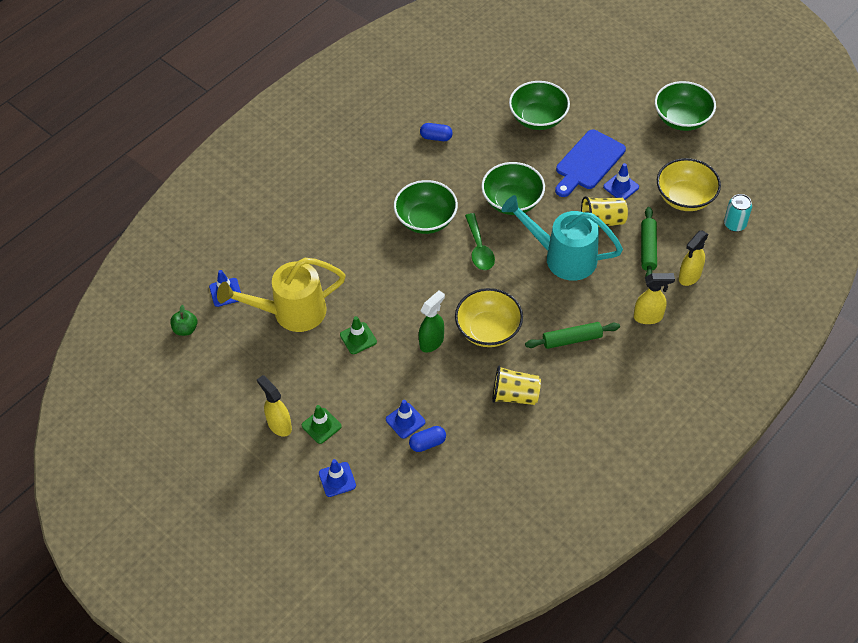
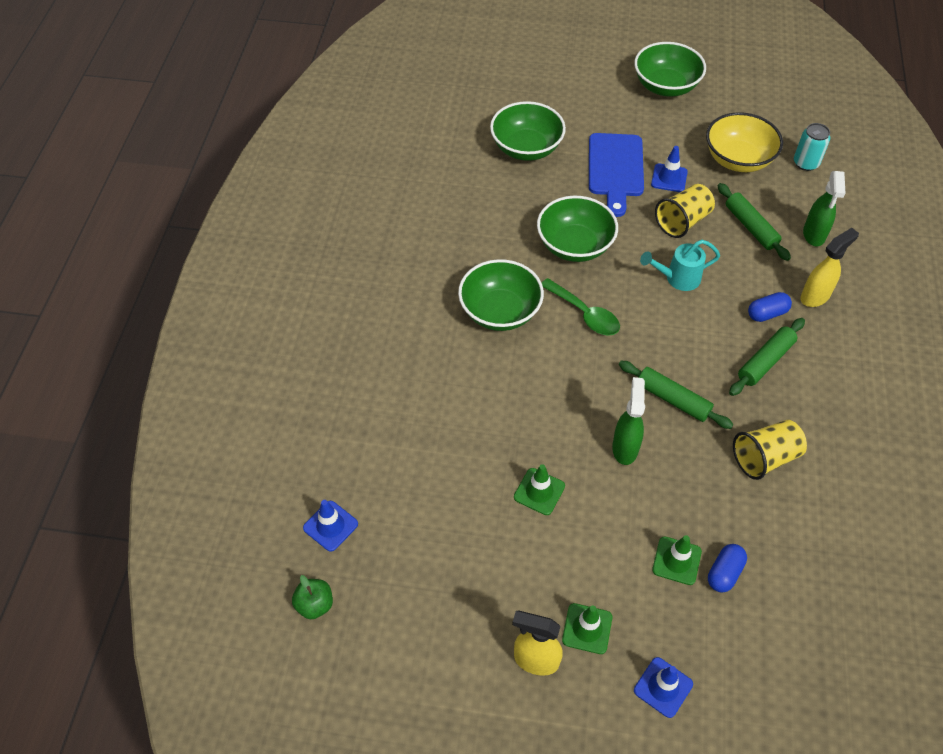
camera: 35 degrees left, 0 degrees up
(291, 312) = (434, 505): yellow watering can -> none
(405, 421) = (676, 561): blue traffic cone -> green traffic cone
(436, 137) = (435, 217): blue capsule -> blue capsule (767, 314)
(488, 330) = (673, 399): yellow bowl -> green rolling pin
(563, 257) = (678, 278): turquoise watering can -> turquoise watering can, size x0.54
(689, 277) = (814, 235): yellow spray bottle -> green spray bottle

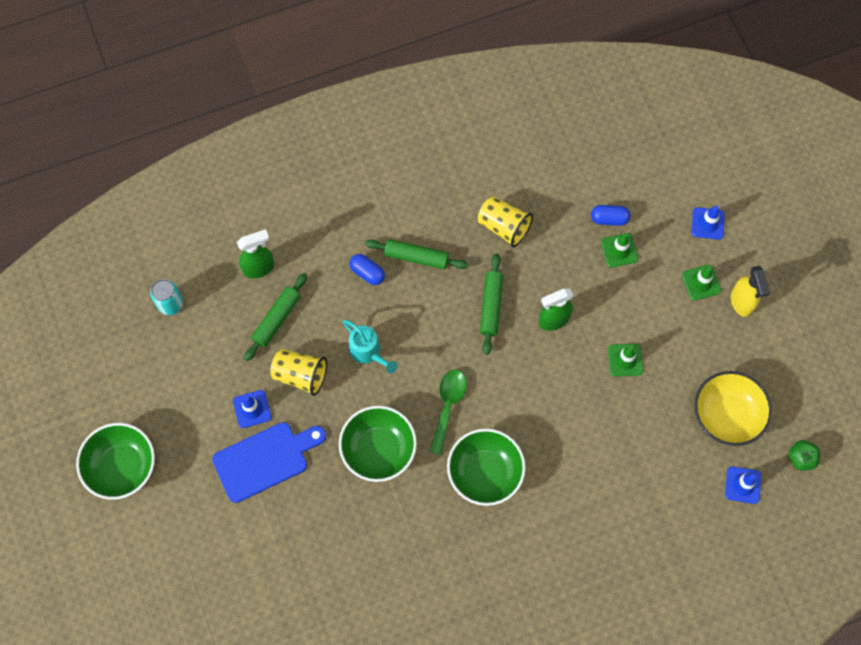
camera: 120 degrees left, 15 degrees up
(526, 148) = (280, 554): green bowl -> none
(738, 159) = (195, 361): yellow bowl -> yellow bowl (726, 415)
(815, 296) = (328, 245): yellow spray bottle -> none

